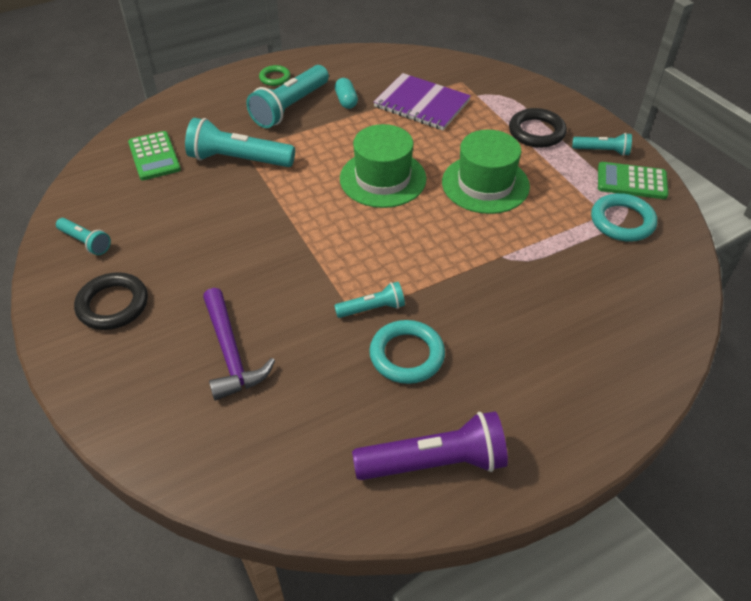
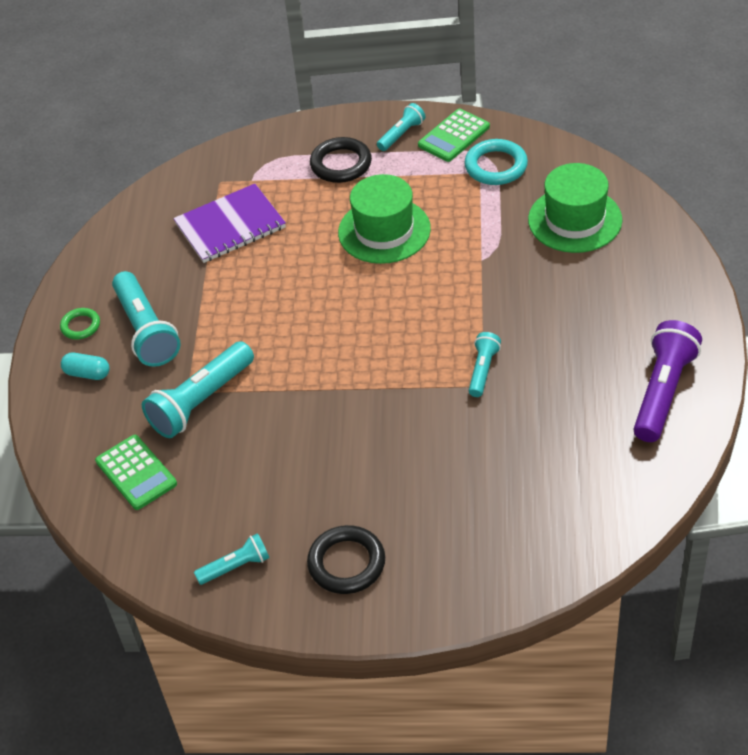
camera: 55 degrees left, 0 degrees up
(154, 156) = (136, 473): green calculator -> green calculator turned 45 degrees clockwise
(231, 353) = (469, 487): purple hammer -> none
(346, 101) = (174, 281): turquoise capsule -> turquoise capsule (87, 373)
(383, 178) = (320, 299): green hat -> green hat (575, 220)
(406, 355) = (549, 367): turquoise ring -> none

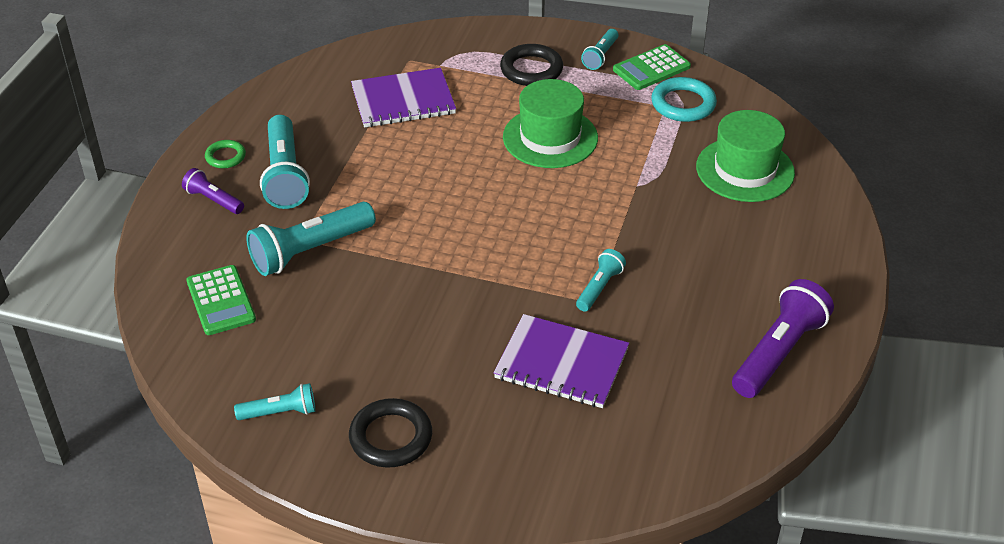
camera: 10 degrees right, 5 degrees down
(87, 373) = (213, 200): turquoise capsule -> purple flashlight
(401, 134) = (600, 56): turquoise flashlight -> turquoise flashlight turned 150 degrees clockwise
(475, 453) = (561, 364): none -> purple notebook

